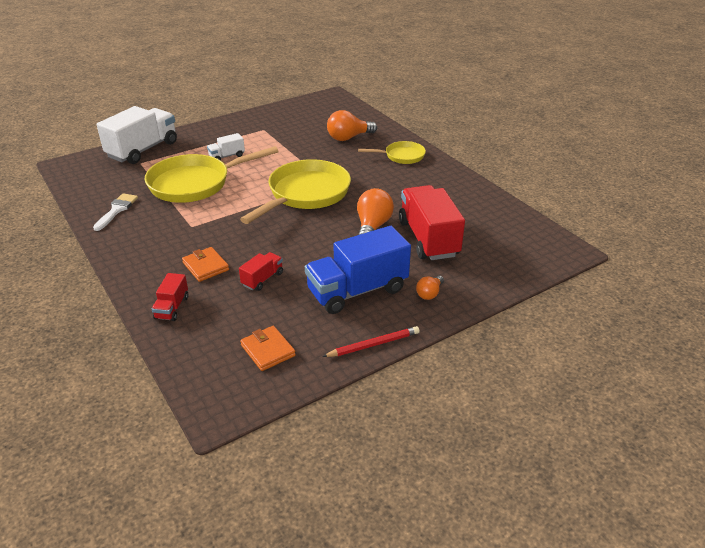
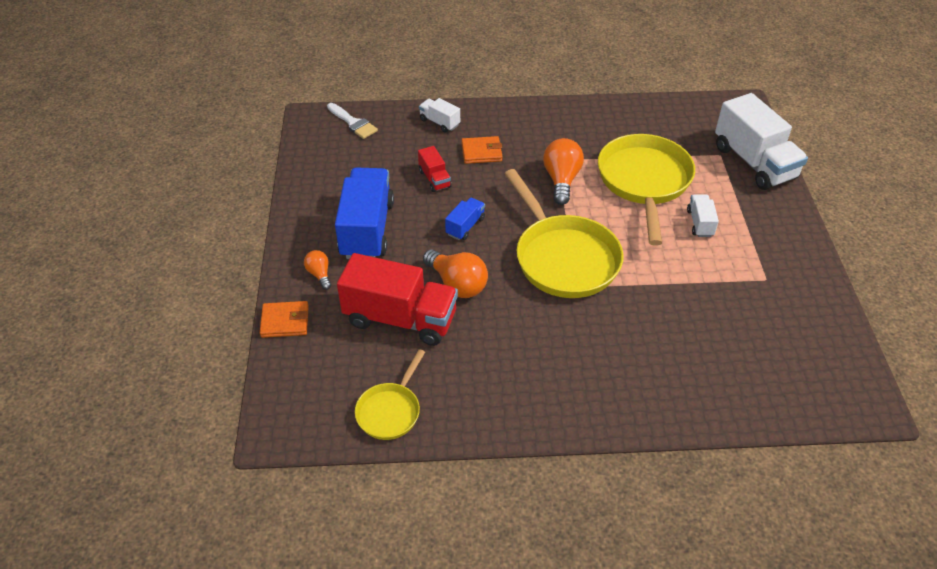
camera: 120 degrees right, 10 degrees up
(117, 210) = (621, 122): white brush -> white brush (353, 123)
(172, 307) = (439, 122): red truck -> white truck
(268, 350) = (345, 155): orange wallet -> orange wallet (285, 321)
(309, 243) = (465, 226): none -> blue truck
(348, 138) = (694, 358): orange light bulb -> orange light bulb (561, 180)
(373, 344) = (295, 211): red pencil -> none
(401, 156) = (603, 391): yellow pan -> yellow pan (390, 411)

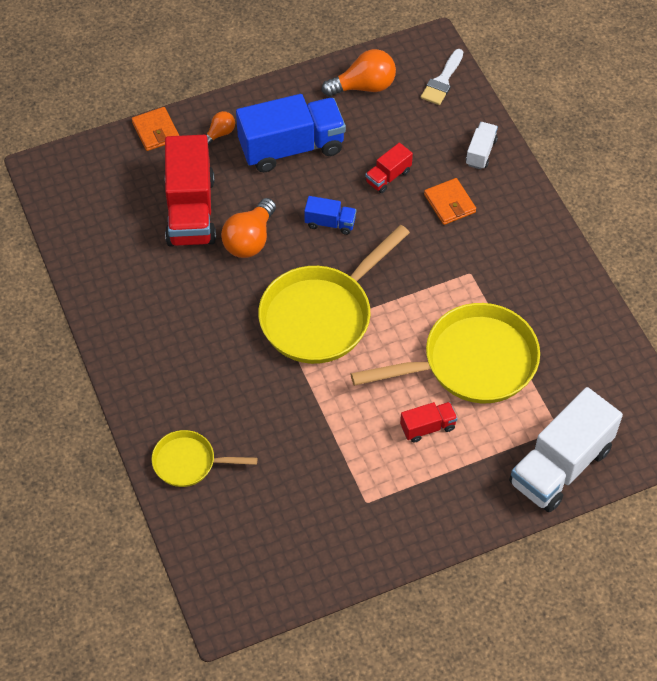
camera: 70 degrees right, 10 degrees up
(390, 411) = (88, 237): yellow pan -> yellow pan (189, 462)
(561, 180) = (438, 285): orange light bulb -> orange light bulb (364, 86)
(700, 223) = (427, 427): white truck -> red truck

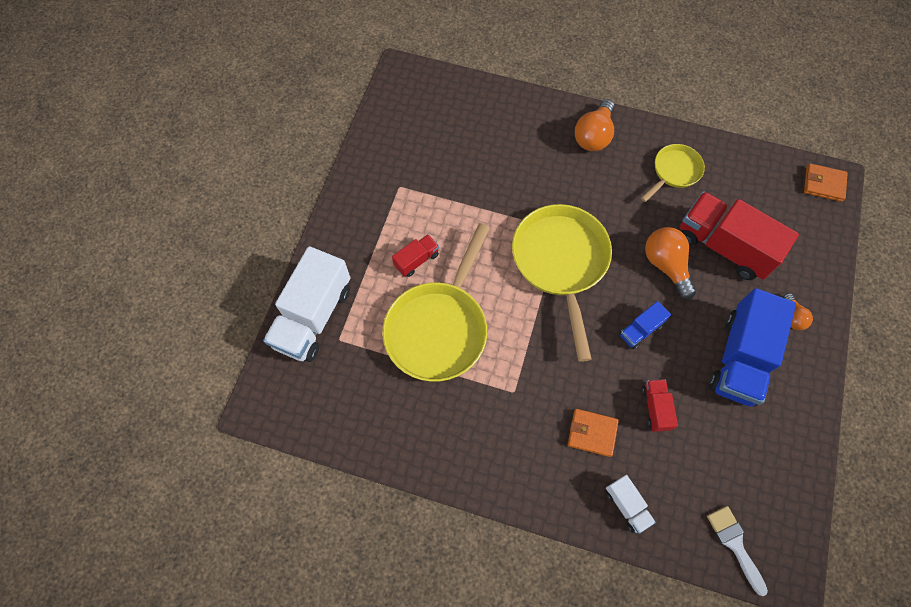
camera: 130 degrees right, 10 degrees up
(156, 131) = (825, 275): orange wallet -> orange wallet (823, 184)
(189, 462) = (514, 116): yellow pan -> yellow pan (674, 172)
(364, 86) = (773, 468): orange light bulb -> orange light bulb (593, 135)
(427, 427) = (416, 260): red truck -> red truck turned 150 degrees counterclockwise
(560, 466) = (313, 316): white truck -> white truck turned 150 degrees counterclockwise

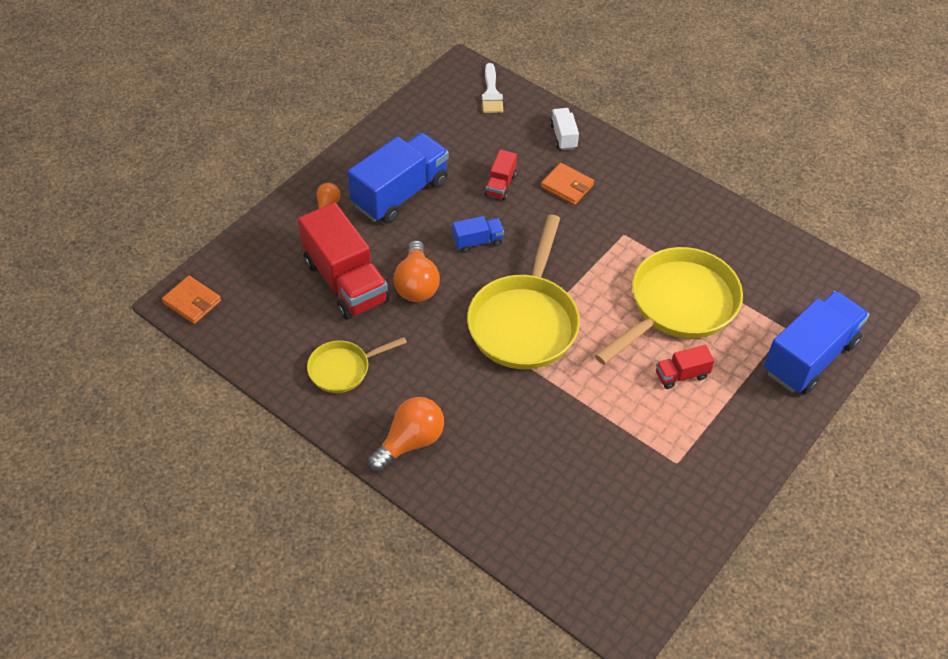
camera: 160 degrees left, 15 degrees down
(313, 316) = (809, 357): white truck -> blue truck

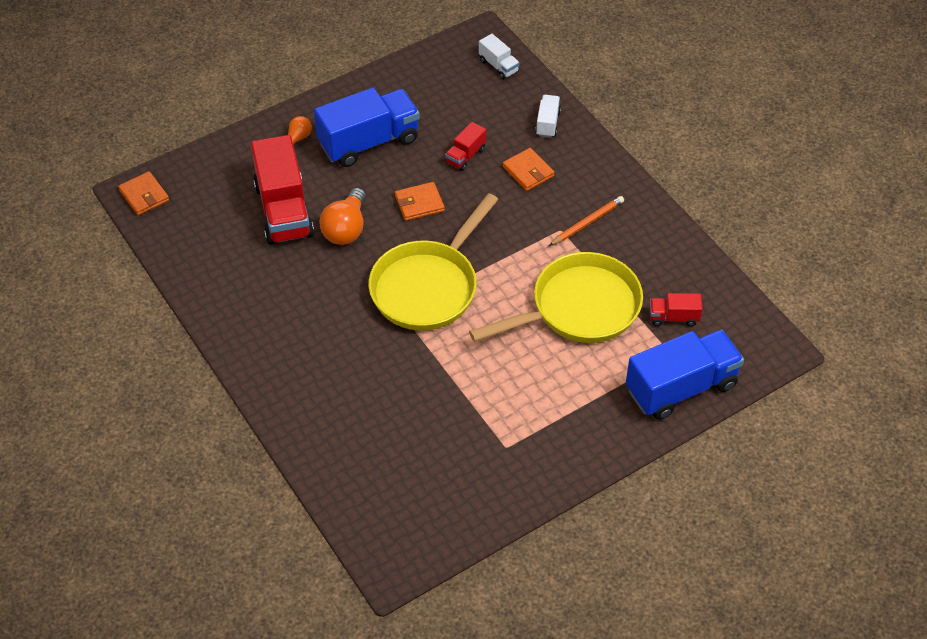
camera: 20 degrees right, 0 degrees up
(343, 369) = (248, 287): yellow pan -> none
(410, 442) = (277, 365): orange light bulb -> none
(477, 242) = (419, 203): blue truck -> orange wallet
(491, 93) = (498, 66): white brush -> white truck
(646, 221) = (587, 223): none -> orange pencil
(681, 375) = (550, 371): red truck -> red truck (673, 317)

